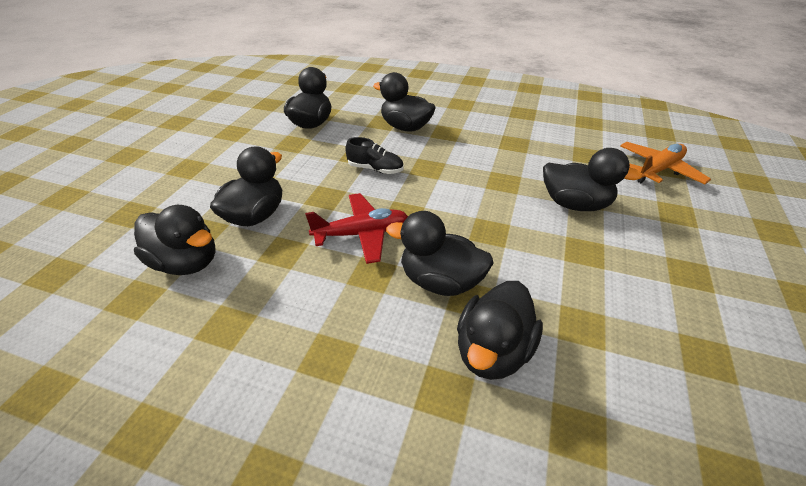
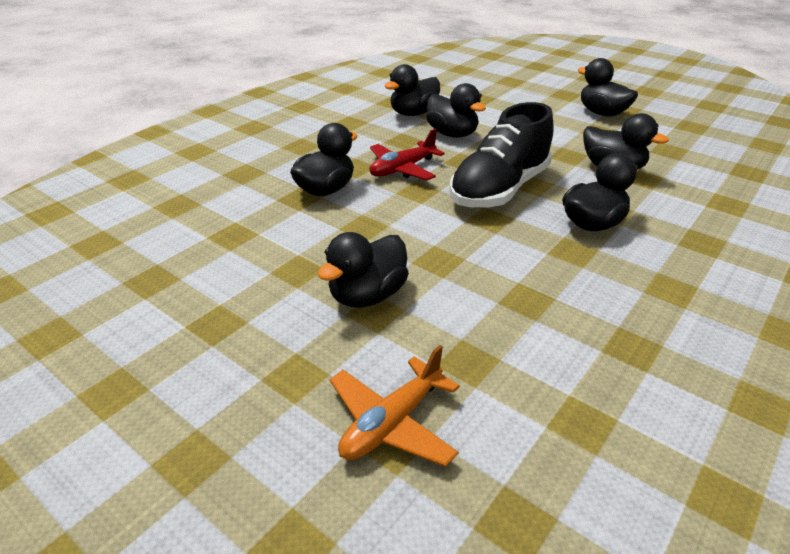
camera: 110 degrees right, 5 degrees down
(361, 234) = (402, 169): red plane -> red plane turned 45 degrees clockwise
(375, 169) = (499, 189): black shoe -> black shoe, size x2.24
(492, 351) = (252, 194): black duck -> black duck (602, 113)
(658, 170) = (392, 423): orange plane -> orange plane turned 60 degrees clockwise

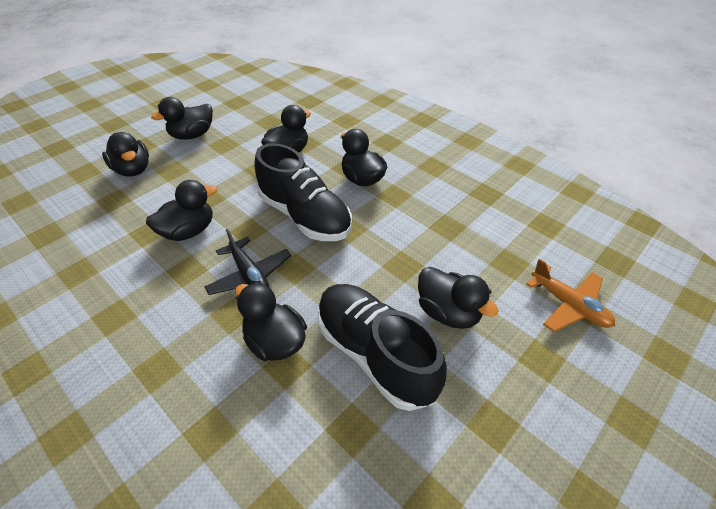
camera: 85 degrees left, 10 degrees up
(310, 244) = (375, 354): none -> black shoe
(402, 169) = (250, 275): red plane -> black plane
(413, 113) = (121, 255): black duck -> black duck (133, 170)

